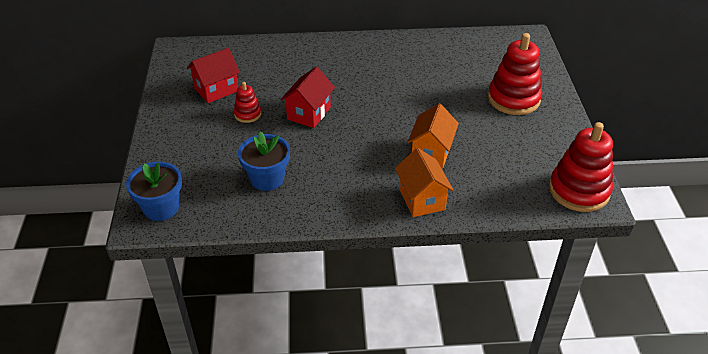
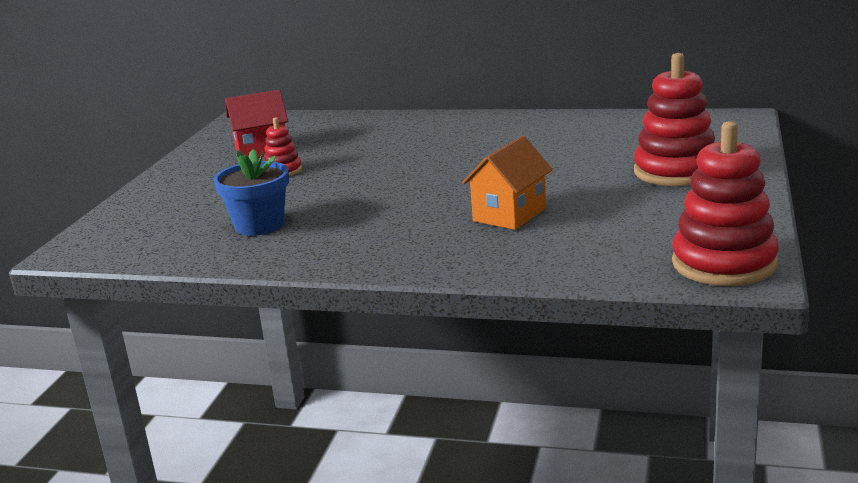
camera: 20 degrees right, 20 degrees down
(161, 208) = (104, 241): blue flower pot -> none
(309, 113) = (363, 173): red house -> none
(421, 199) = (461, 256): orange house -> none

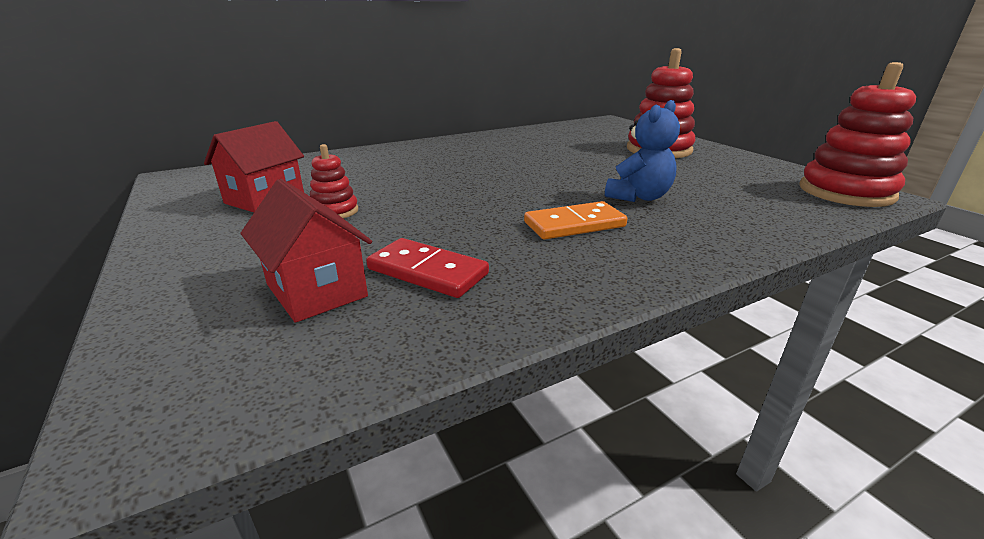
camera: 45 degrees left, 5 degrees up
(195, 219) = (316, 291): none -> red house
(259, 225) = (428, 271): blue flower pot -> red domino
(404, 222) = (574, 225): none -> orange domino
(509, 214) = (638, 197): orange house -> blue teddy bear

